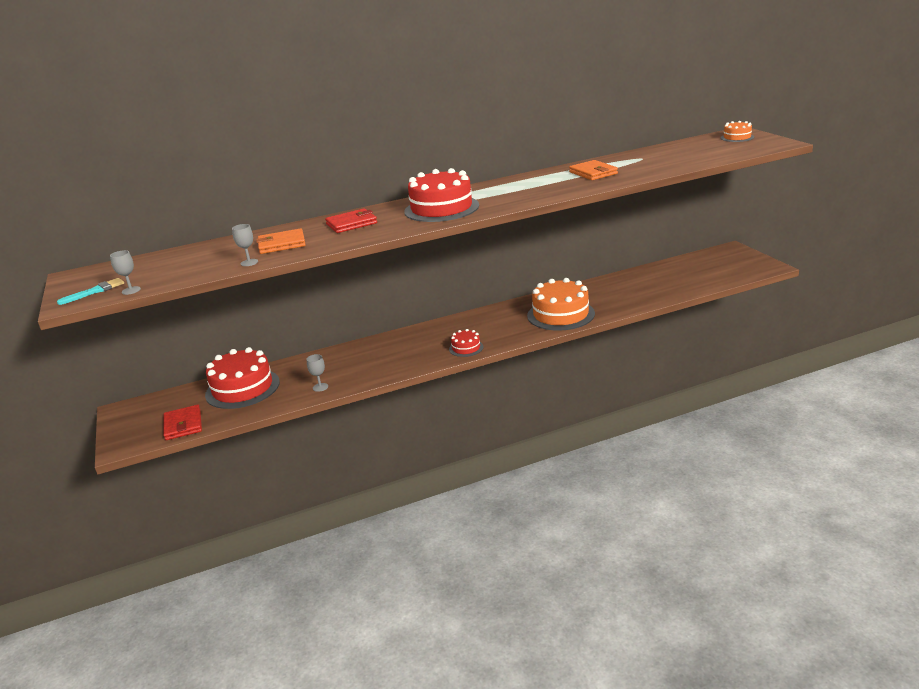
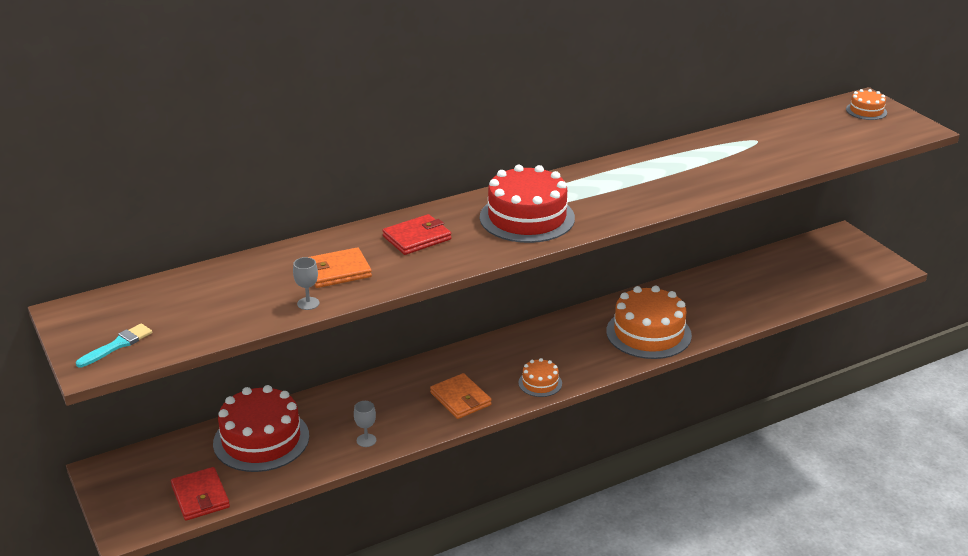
camera: 10 degrees left, 5 degrees up
(131, 290) = (168, 346): grey goblet -> none
(466, 348) = (540, 383): red cake -> orange cake
(593, 173) = (702, 164): orange wallet -> orange wallet (460, 399)

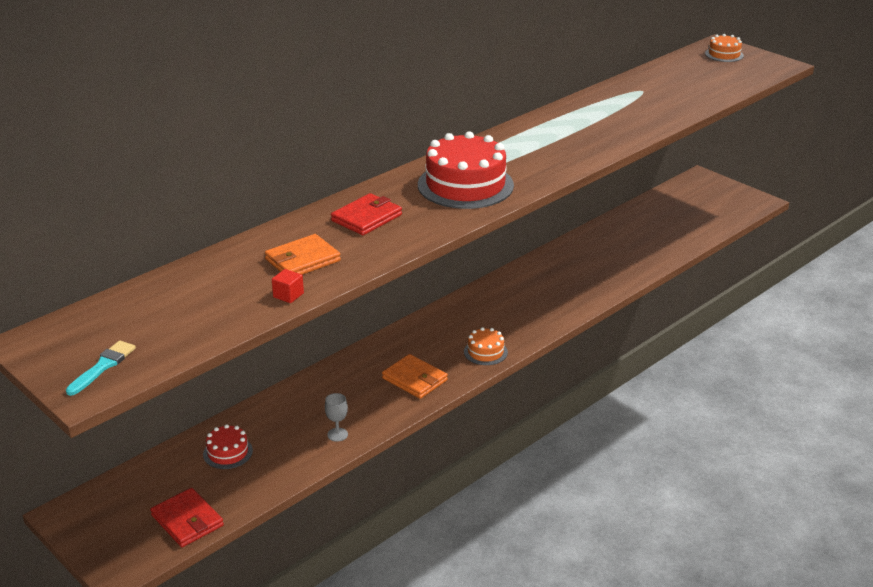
camera: 15 degrees left, 0 degrees up
(261, 439) = (228, 452): red cake -> red cake, size x0.49
(308, 303) = (288, 295): grey goblet -> red cube
(648, 333) = (567, 290): orange cake -> none

